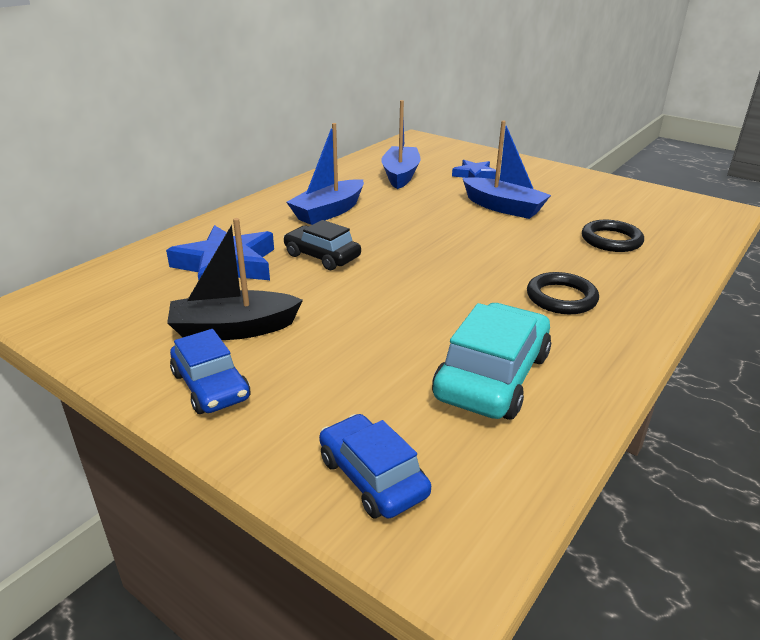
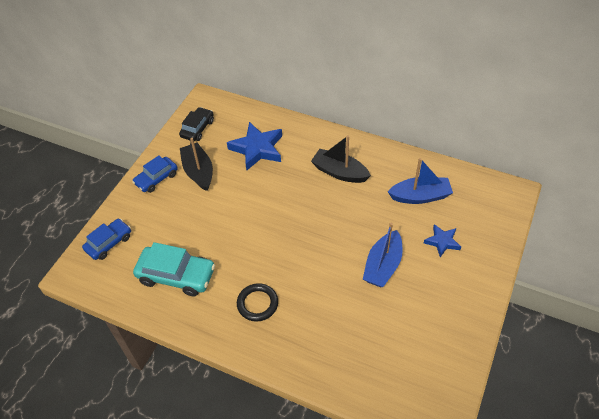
camera: 80 degrees right, 20 degrees up
(322, 256) = (278, 184): black car -> black car (197, 128)
(328, 212) = (339, 172): blue boat -> black boat
(611, 240) = (348, 334): black ring -> none

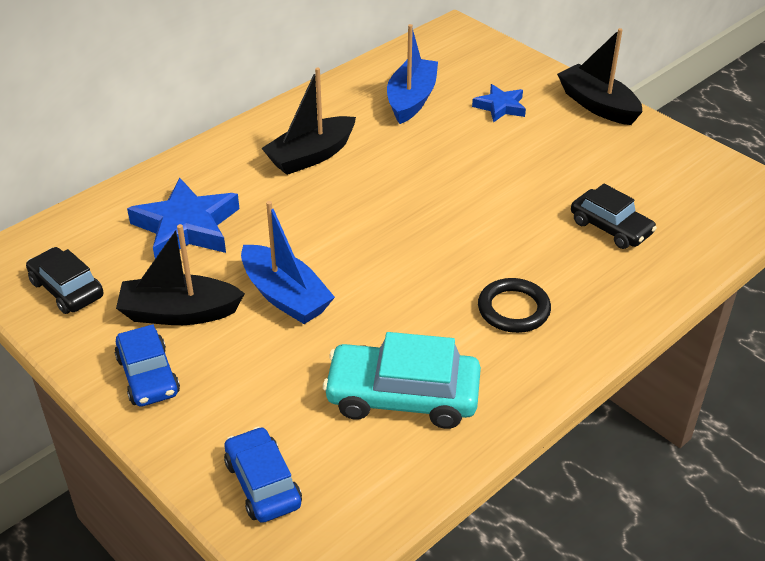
camera: 70 degrees left, 10 degrees down
(176, 275) = (402, 396): turquoise car -> turquoise car turned 120 degrees counterclockwise
(352, 333) = (611, 227): none -> black car
(383, 266) = (511, 167): blue boat -> blue boat (285, 296)
(480, 294) = (597, 105): none -> black boat

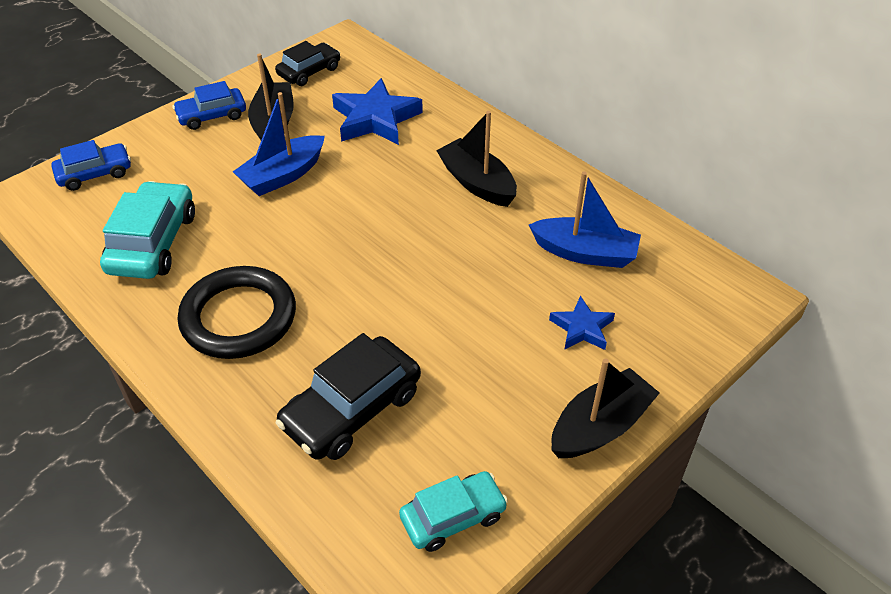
camera: 90 degrees right, 5 degrees up
(513, 309) = (239, 317): black ring -> black ring, size x1.67
(611, 227) = (352, 409): black car -> black car, size x1.55
(696, 174) = (453, 517): none -> turquoise car

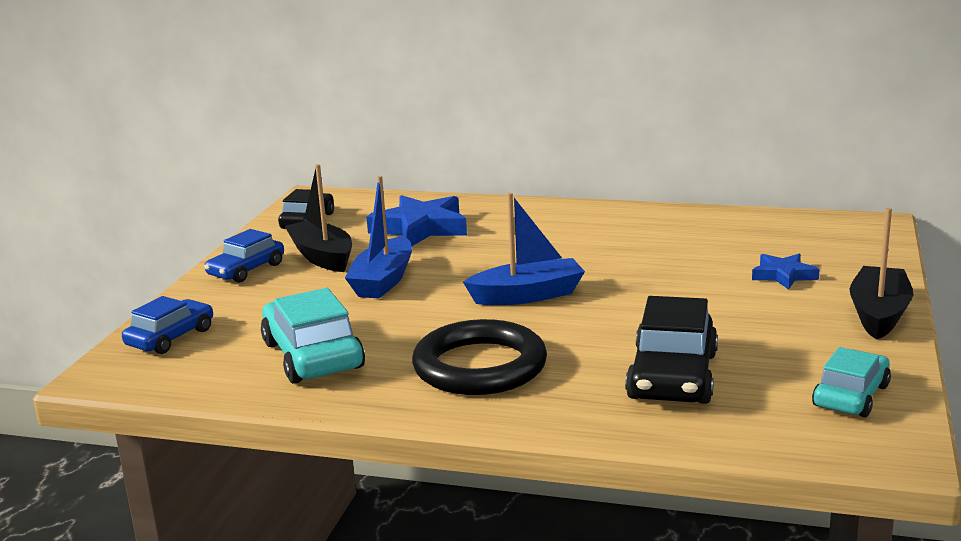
camera: 30 degrees left, 25 degrees down
(477, 183) = (573, 234): black boat -> none
(585, 253) = (722, 241): blue boat -> blue boat (527, 295)

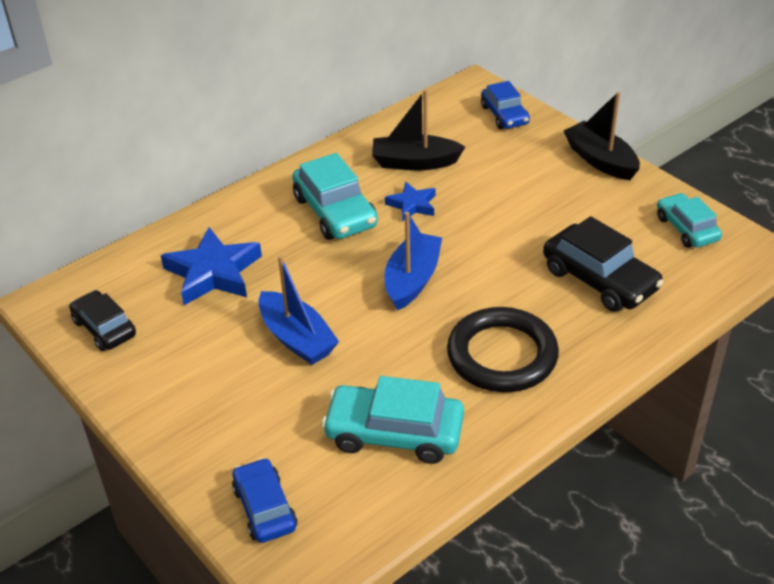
camera: 55 degrees left, 20 degrees up
(246, 270) = (171, 409): blue car -> blue car (504, 115)
(322, 257) = (202, 352): black boat -> black boat (414, 162)
(569, 238) = (335, 212): none -> turquoise car
(783, 275) = (509, 161): blue star -> blue star (412, 205)

